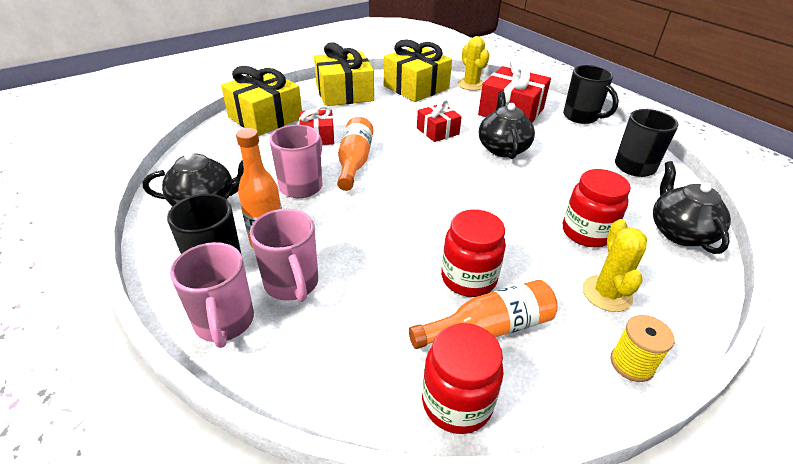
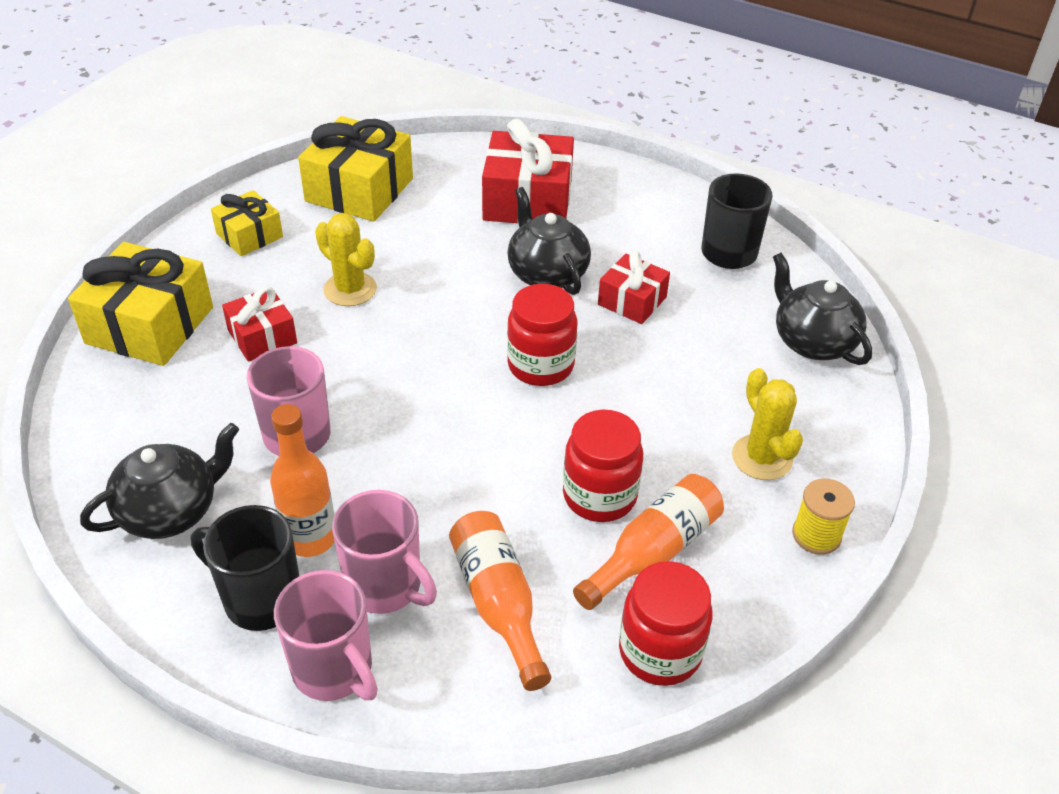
camera: 25 degrees left, 5 degrees up
(344, 93) = (249, 235): yellow gift -> yellow gift, size x0.57
(354, 162) = (349, 366): orange bottle -> orange bottle (498, 603)
(437, 131) = (439, 270): red gift -> red gift (632, 301)
(471, 85) = (442, 160): yellow cactus -> yellow cactus (350, 289)
(581, 117) = (629, 182): black mug -> none
(586, 233) = (709, 379): red jar -> red jar (540, 365)

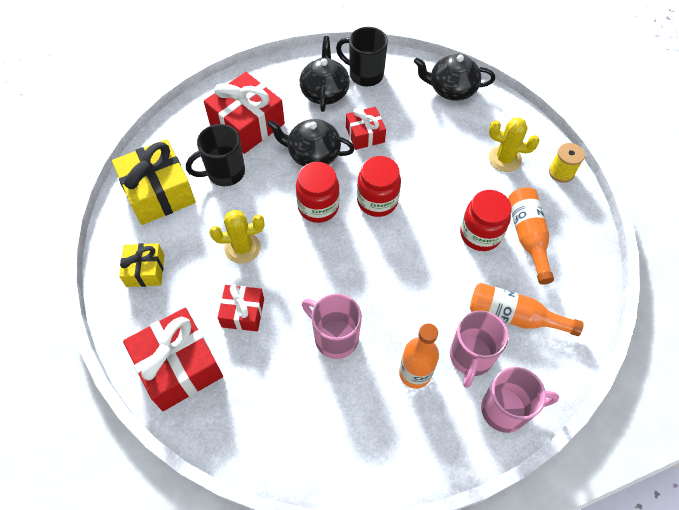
camera: 50 degrees left, 15 degrees up
(150, 325) = (179, 366): yellow gift -> red gift
(170, 511) = (344, 432): black teapot -> black teapot (325, 92)
(260, 599) = (438, 419): black mug -> black mug (224, 173)
(385, 586) = (470, 357): pink mug -> pink mug turned 120 degrees clockwise
(660, 651) = (582, 272): red jar -> red jar (318, 207)

